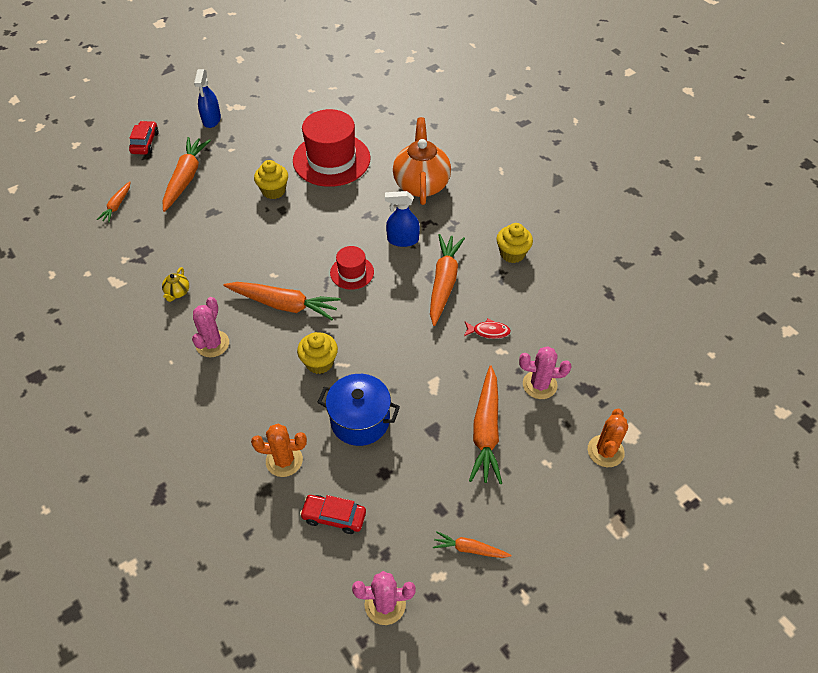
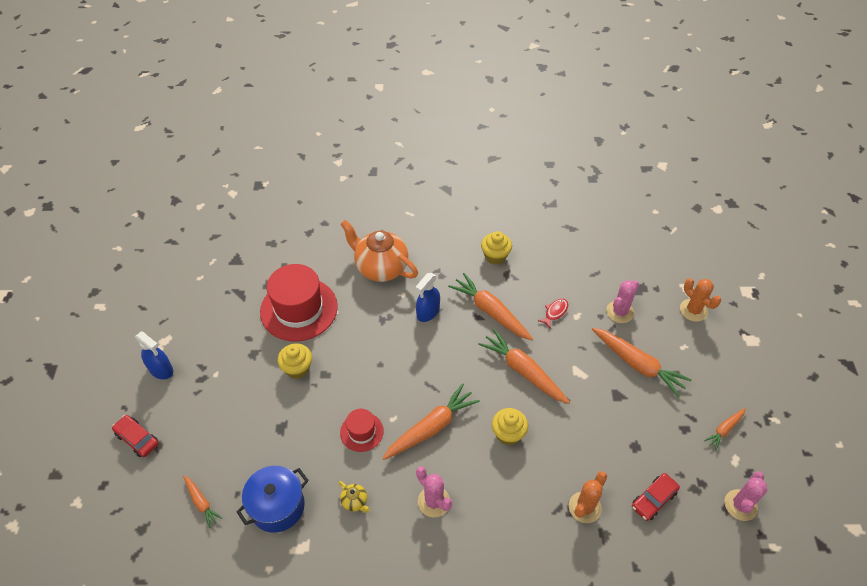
camera: 55 degrees left, 0 degrees up
(186, 178) = (219, 427): orange carrot -> orange carrot (523, 371)
(352, 272) = (434, 363): red hat -> red hat (361, 432)
(360, 420) = (580, 436): blue pot -> blue pot (277, 506)

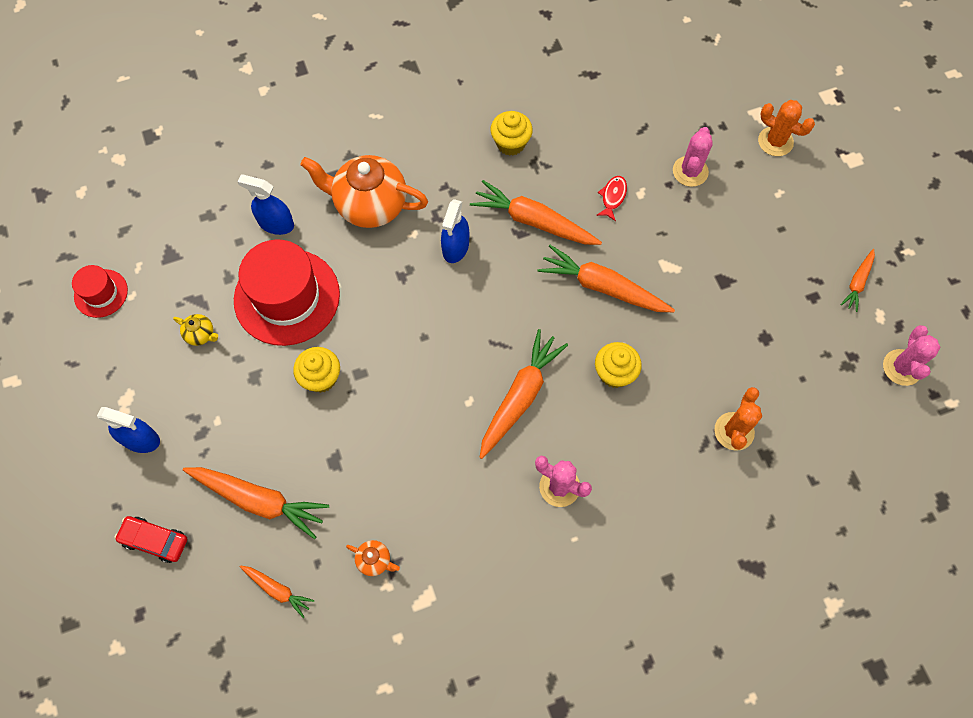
camera: 20 degrees left, 15 degrees up
(277, 506) = (374, 560): blue pot -> orange teapot
(313, 261) = (276, 224): none -> blue spray bottle
(355, 501) = (466, 520): yellow teapot -> yellow teapot (201, 334)
(361, 432) = (437, 431): red hat -> red hat (101, 293)
(638, 365) = (734, 234): orange carrot -> orange carrot (259, 500)
(653, 499) = (806, 394): red car -> none

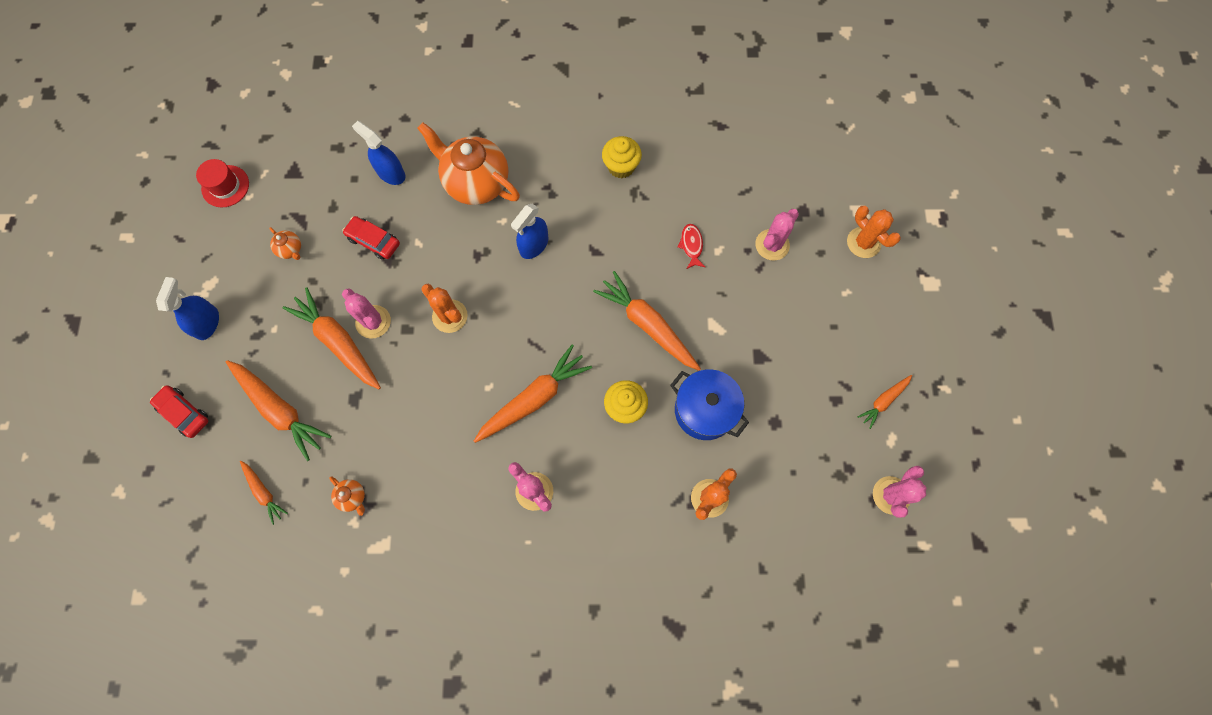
camera: 20 degrees right, 5 degrees up
(140, 439) = (207, 323): blue spray bottle -> blue spray bottle turned 120 degrees counterclockwise
(201, 334) = (290, 249): yellow teapot -> orange teapot
(287, 297) = (374, 241): red hat -> red car
(321, 378) = (373, 322): yellow cupcake -> pink cactus
(399, 345) = (450, 316): none -> orange cactus
(533, 221) = (611, 244): orange carrot -> orange carrot (338, 342)
(612, 197) = (691, 245): red fish -> red fish turned 45 degrees counterclockwise
(693, 349) = (704, 410): none -> blue pot

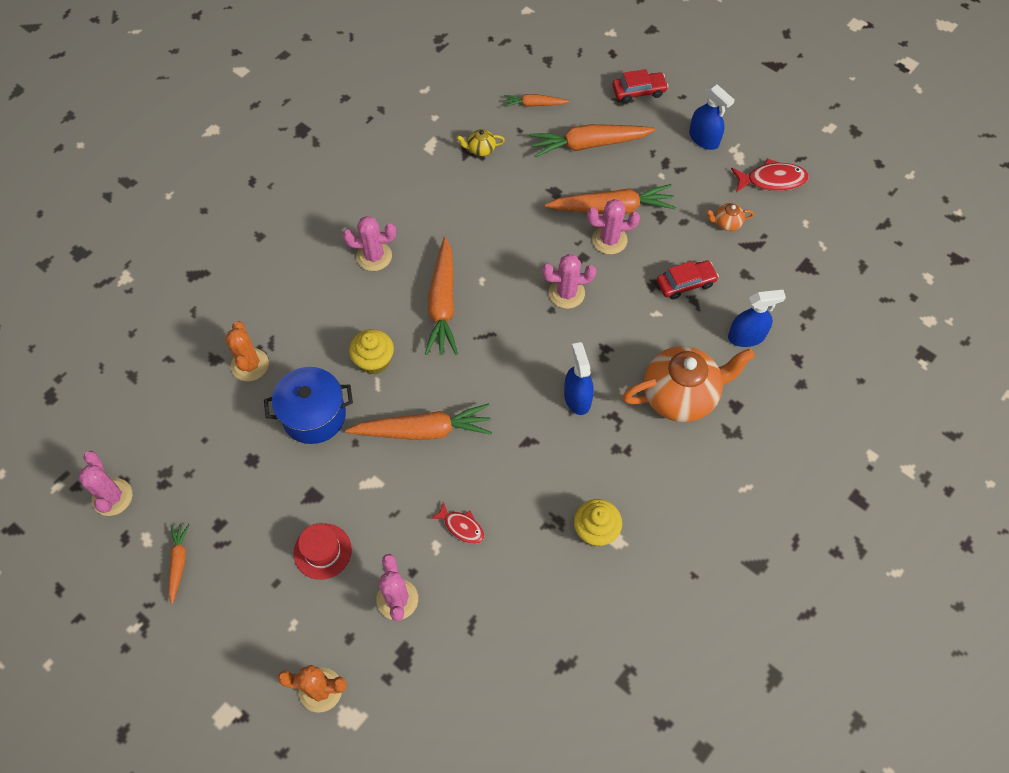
camera: 130 degrees right, 10 degrees down
(219, 245) = (772, 180): none -> red fish
(225, 186) = (830, 213): red hat -> red hat (322, 551)
(352, 497) = (481, 149): orange teapot -> yellow teapot
(450, 316) = (566, 293): orange cactus -> pink cactus

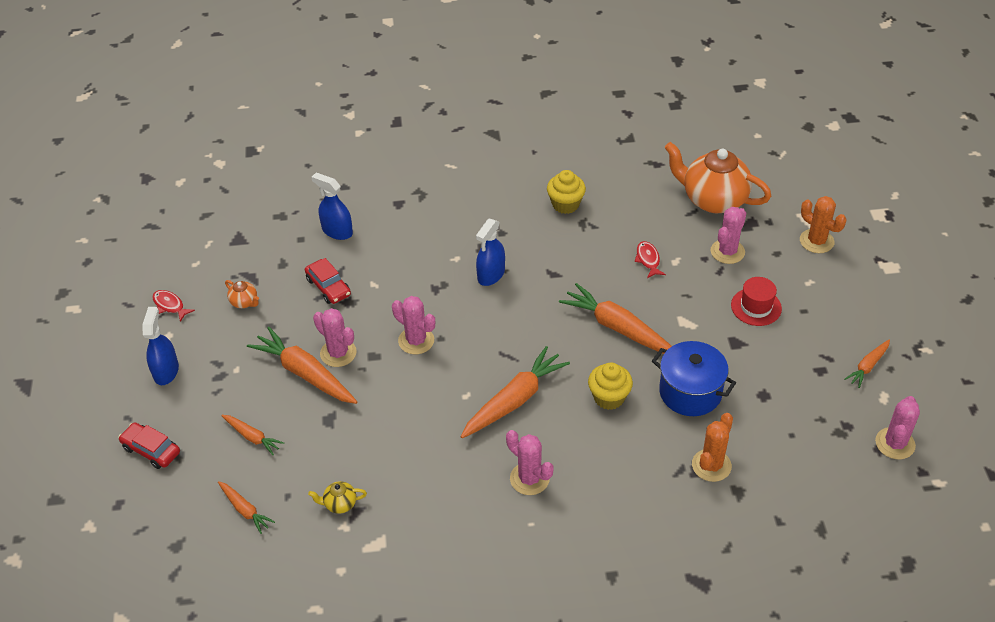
camera: 135 degrees left, 15 degrees down
(481, 149) = (340, 504): yellow teapot -> yellow teapot turned 135 degrees clockwise
(588, 144) = (252, 437): orange carrot -> orange carrot, size x0.53
(680, 395) = (424, 231): orange teapot -> orange teapot (713, 200)
(685, 283) = (328, 287): red car -> red car turned 150 degrees counterclockwise
(772, 180) = (170, 305): red fish -> red fish, size x0.64

